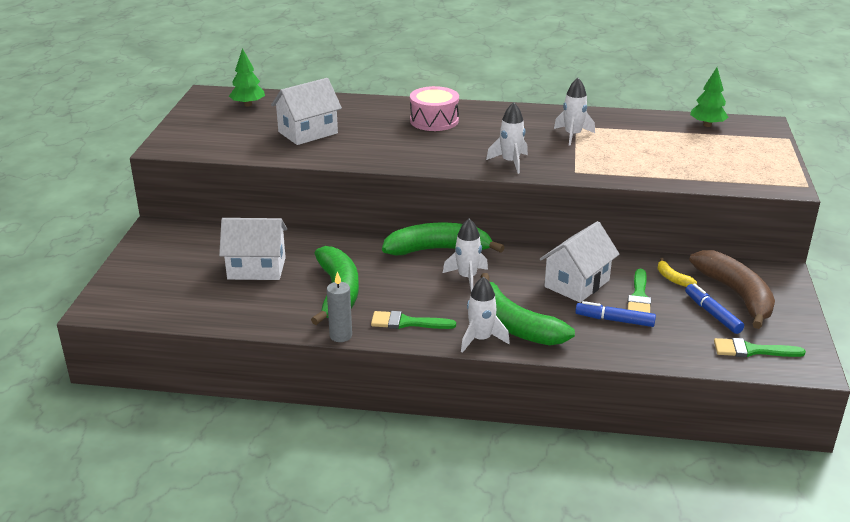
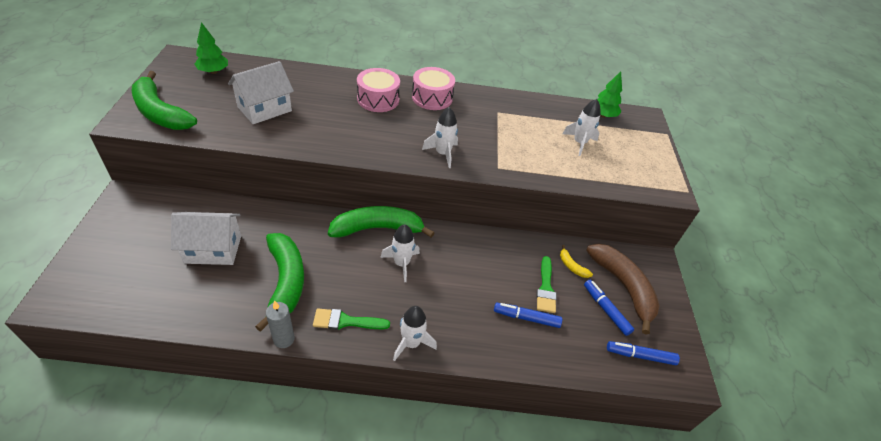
camera: 10 degrees left, 15 degrees up
(497, 117) = (432, 97): none -> pink drum
(513, 325) = (440, 324): green banana -> green banana (160, 112)
(572, 135) = (495, 122): white rocket -> white rocket (579, 143)
(577, 283) = (494, 272): white house -> none
(752, 350) = (640, 356): green brush -> blue marker

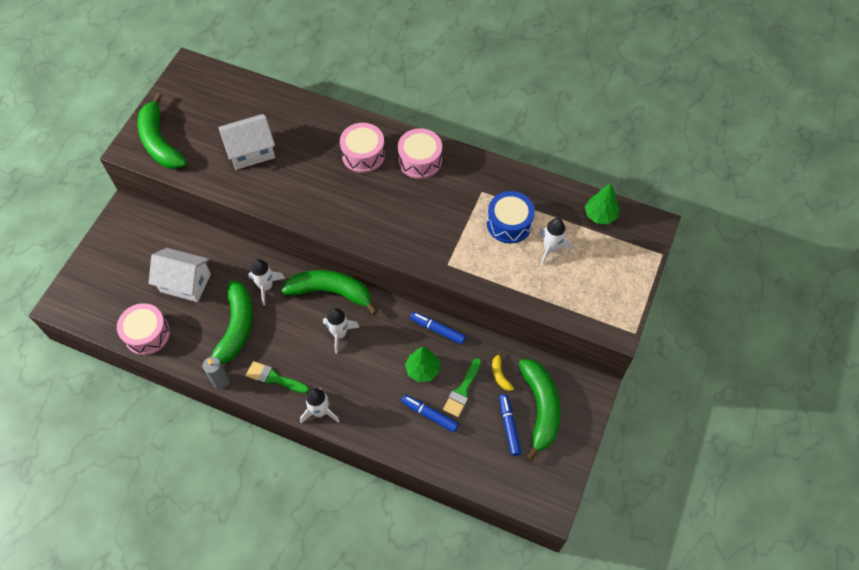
camera: 25 degrees right, 15 degrees up
(176, 309) = (147, 334): none -> pink drum
(213, 71) = (216, 93): green tree -> green tree (422, 370)
(442, 154) = (400, 237): white rocket -> white rocket (266, 286)
(534, 130) = (509, 223): none -> blue drum
(623, 287) = (540, 408): brown banana -> green banana
(640, 356) = (517, 477): blue marker -> blue marker (437, 330)

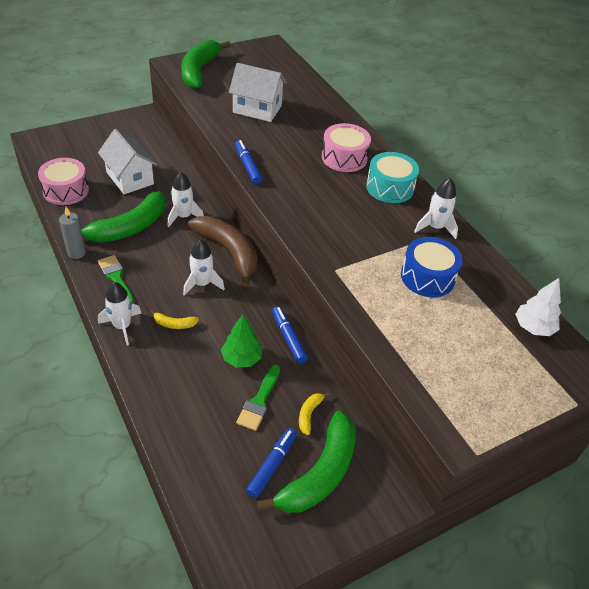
camera: 35 degrees right, 15 degrees down
(331, 292) = (229, 252): green banana -> brown banana
(353, 381) = (174, 324): none -> yellow banana
(420, 160) = (390, 187): pink drum -> turquoise drum
(429, 415) = (208, 398): blue marker -> blue marker (248, 166)
(462, 391) = (259, 401): green brush -> green brush turned 45 degrees counterclockwise
(550, 249) = (451, 321): white rocket -> white rocket (435, 227)
(600, 215) = (533, 327): green tree -> white tree

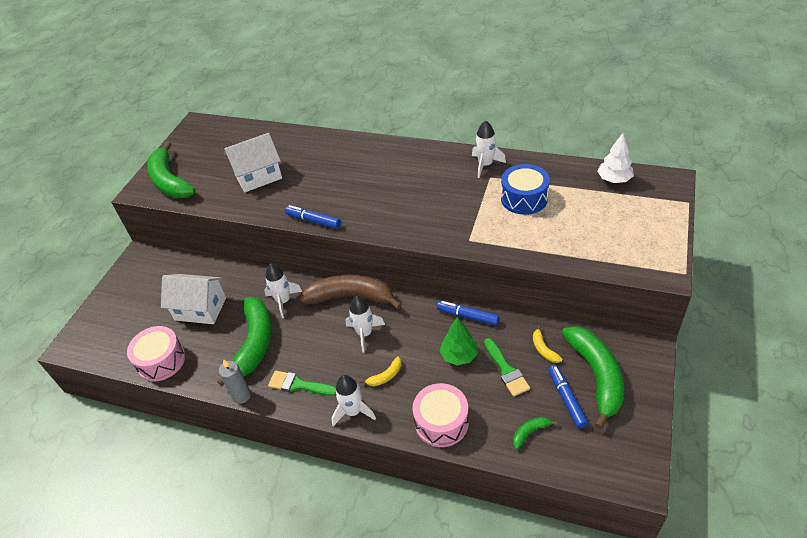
camera: 35 degrees left, 0 degrees up
(210, 459) = (530, 432): none -> green banana
(344, 158) = (368, 164): pink drum -> pink drum (441, 422)
(390, 187) = (424, 161): turquoise drum -> none

